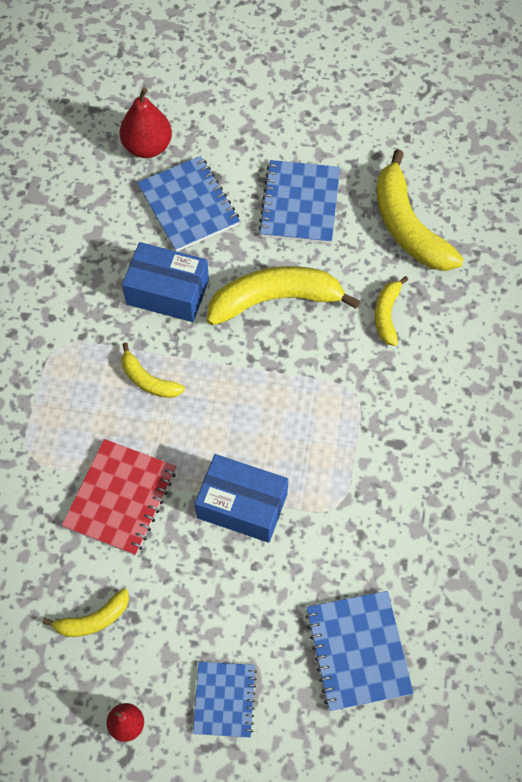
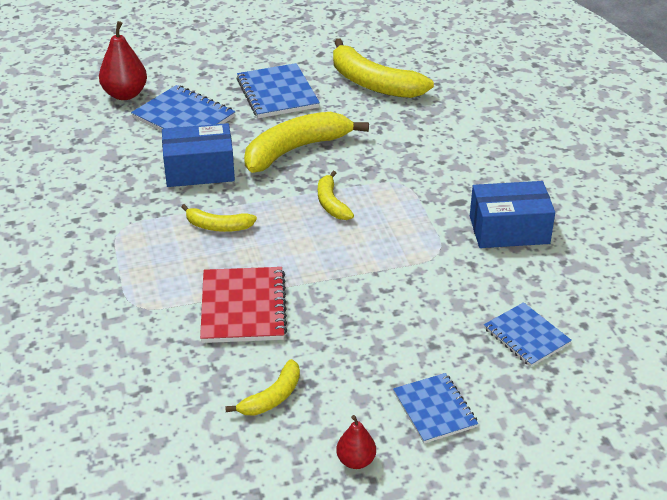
camera: 25 degrees left, 25 degrees down
(242, 505) = (357, 278): blue box -> blue box (509, 230)
(358, 651) = (526, 336): blue notebook -> blue notebook, size x0.66
(387, 314) = (394, 133): yellow banana -> yellow banana (331, 203)

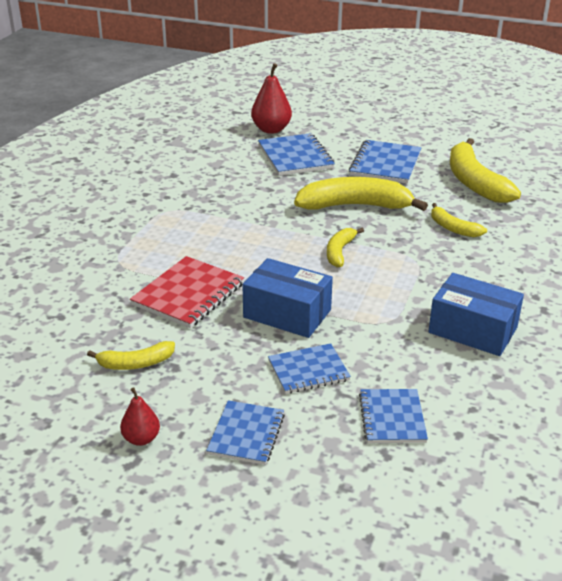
camera: 35 degrees right, 5 degrees down
(199, 170) = (266, 194): blue box -> blue box (287, 313)
(218, 226) = (235, 234): yellow banana -> yellow banana (453, 228)
(423, 329) = (308, 371): none -> blue notebook

